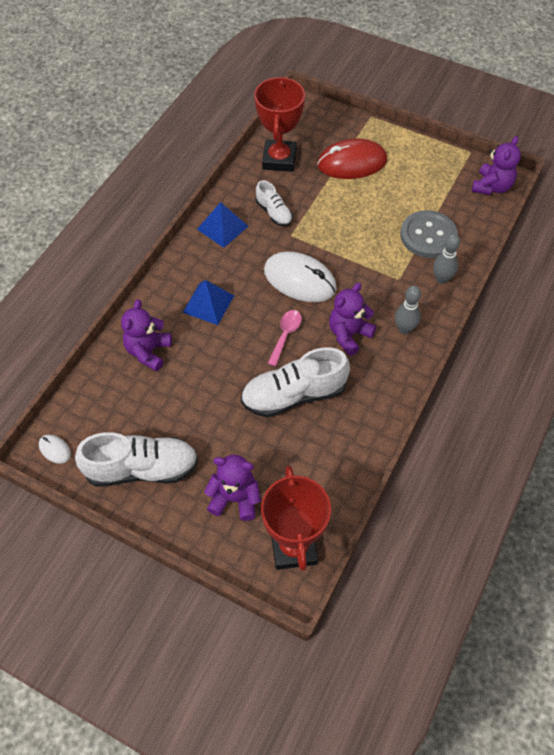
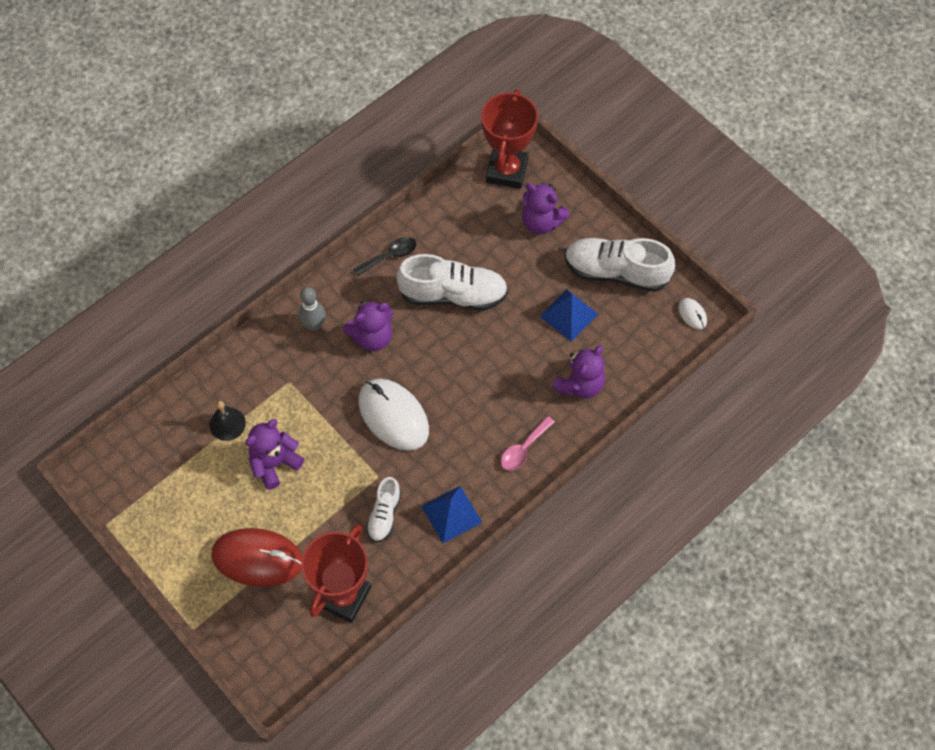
camera: 160 degrees left, 5 degrees up
(208, 304) = (501, 419): blue pyramid -> blue pyramid (569, 315)
(274, 213) = (384, 515): white shoe -> white shoe turned 150 degrees counterclockwise
(285, 335) = (435, 357): pink spoon -> pink spoon (524, 448)
(370, 412) = (390, 256): none -> black spoon
(428, 236) = (227, 424): grey button -> black bell
(441, 279) = (245, 367): grey bowling pin -> none
(491, 187) = (115, 464): purple teddy bear -> purple teddy bear (274, 463)

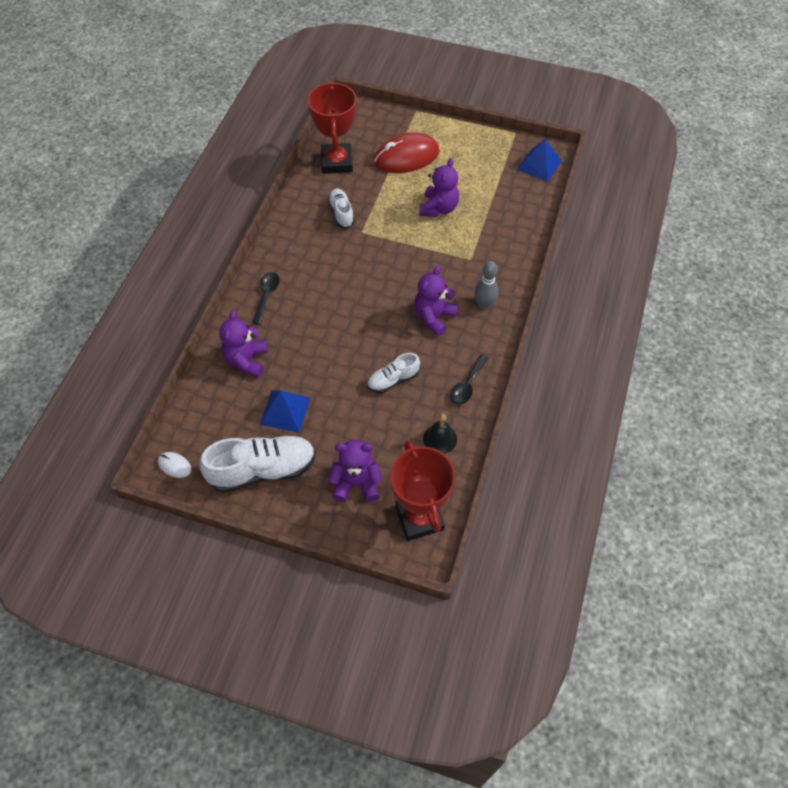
camera: 150 degrees right, 5 degrees down
(227, 424) = (490, 215): black bell -> black bell (440, 439)
(393, 416) = (378, 273): white mouse -> none
(451, 514) = (295, 234): blue pyramid -> blue pyramid (539, 165)
(453, 294) = (393, 380): white shoe -> white shoe, size x0.55
(524, 448) = (266, 296): pink spoon -> black spoon

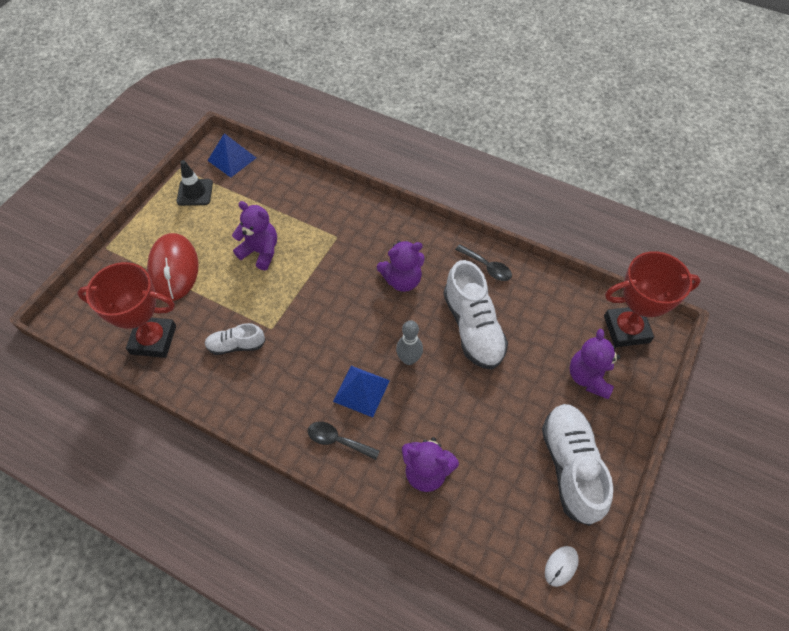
camera: 80 degrees left, 0 degrees up
(285, 411) = (499, 436): blue pyramid -> blue pyramid (361, 390)
(393, 380) = (473, 328): white shoe -> white shoe, size x1.83
(434, 317) = (402, 280): purple teddy bear -> purple teddy bear turned 60 degrees counterclockwise
(440, 439) = (544, 299): black bell -> none
(484, 304) = (395, 236): grey bowling pin -> grey bowling pin (409, 359)
(491, 149) = (195, 192): none -> black traffic cone

